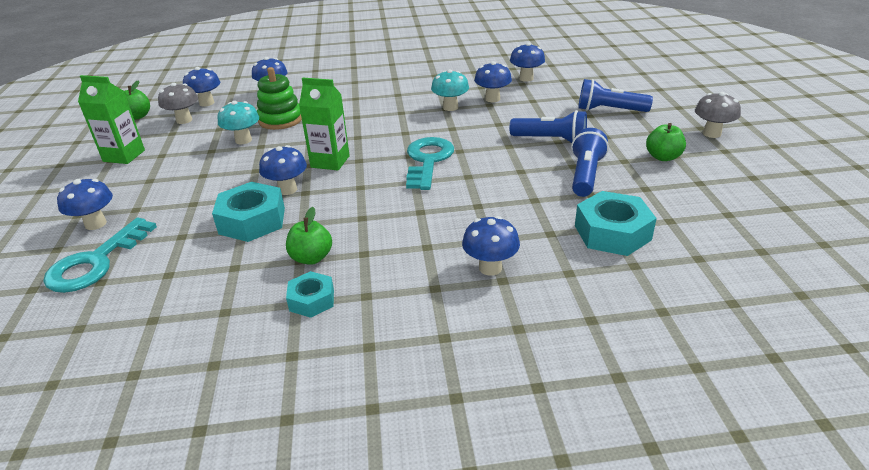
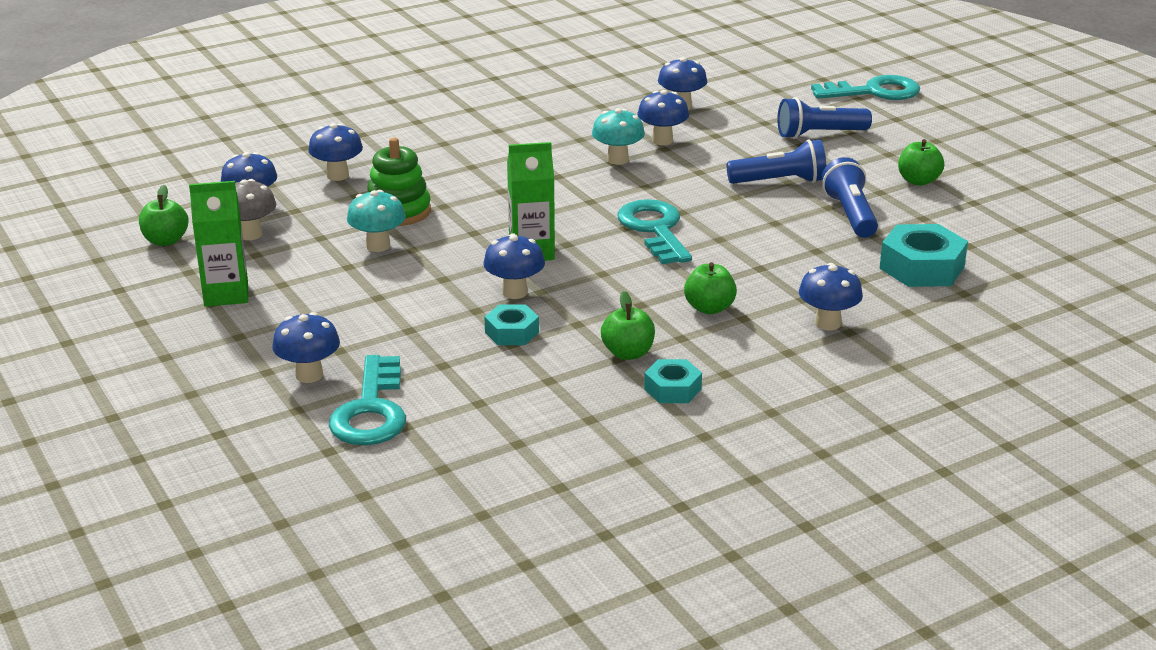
camera: 25 degrees left, 5 degrees down
(252, 220) = (512, 332): turquoise nut -> turquoise nut, size x0.59
(408, 232) = (709, 308): none -> green apple
(675, 86) = (874, 92): none -> turquoise key
(712, 133) = (952, 145): grey mushroom -> none

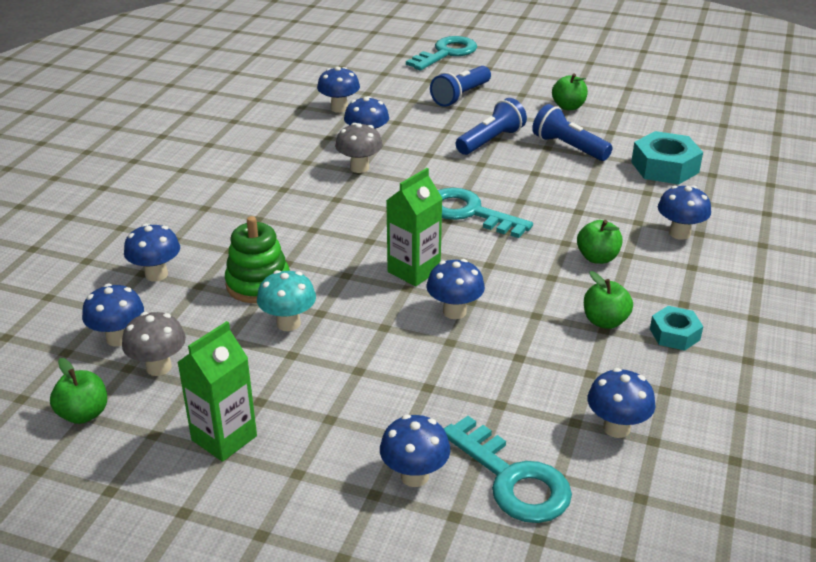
camera: 40 degrees left, 5 degrees up
(504, 421) = (616, 428): none -> blue mushroom
(512, 332) = (504, 347): turquoise nut -> none
(617, 160) = (359, 168): turquoise mushroom -> grey mushroom

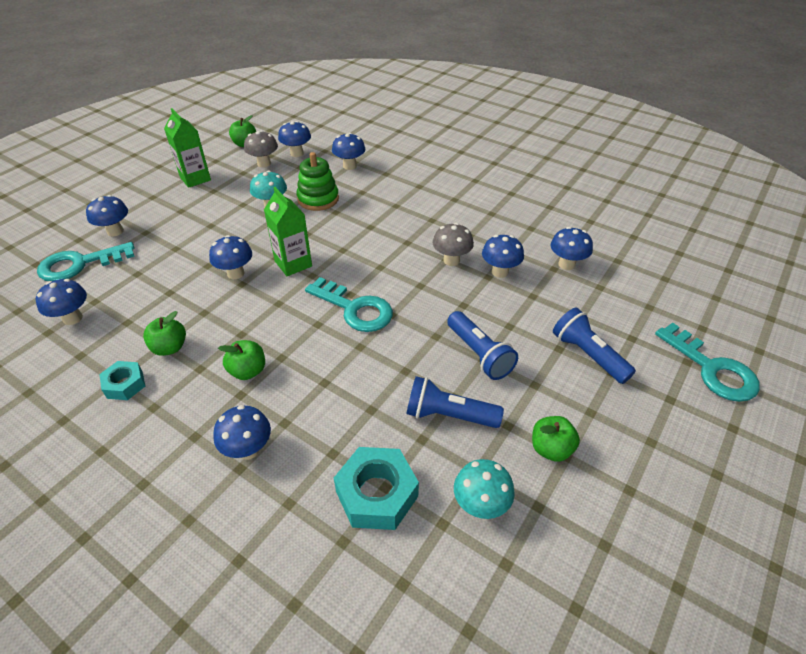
camera: 105 degrees right, 10 degrees up
(469, 213) = (355, 309): turquoise key -> turquoise key turned 75 degrees clockwise
(568, 147) = (449, 415): blue flashlight -> blue flashlight turned 135 degrees counterclockwise
(637, 128) = (480, 505): none -> turquoise mushroom

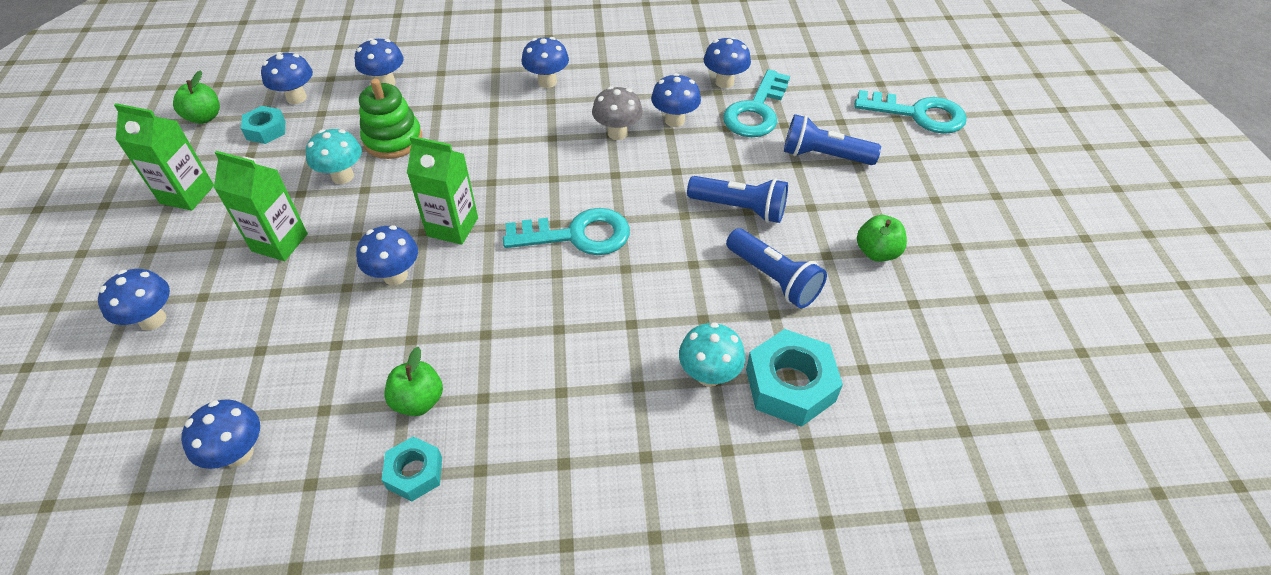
camera: 40 degrees left, 5 degrees up
(79, 264) = (154, 388): turquoise key -> turquoise key (756, 111)
(205, 224) = (280, 242): none -> green carton
(248, 371) = (540, 365): green apple -> none
(248, 450) = (633, 434): blue mushroom -> blue mushroom (547, 82)
(264, 163) = (266, 130): grey mushroom -> turquoise nut
(449, 415) = (773, 278): blue flashlight -> blue flashlight turned 105 degrees counterclockwise
(480, 505) = (875, 333): turquoise mushroom -> turquoise mushroom (709, 375)

